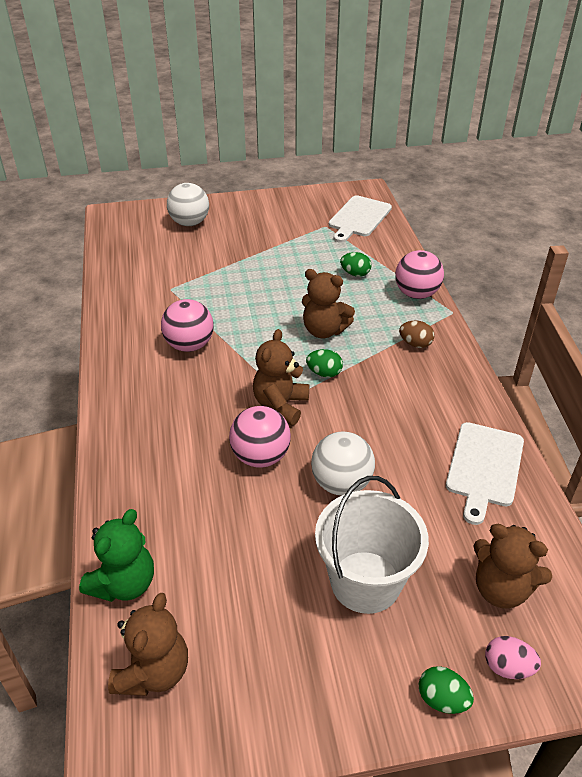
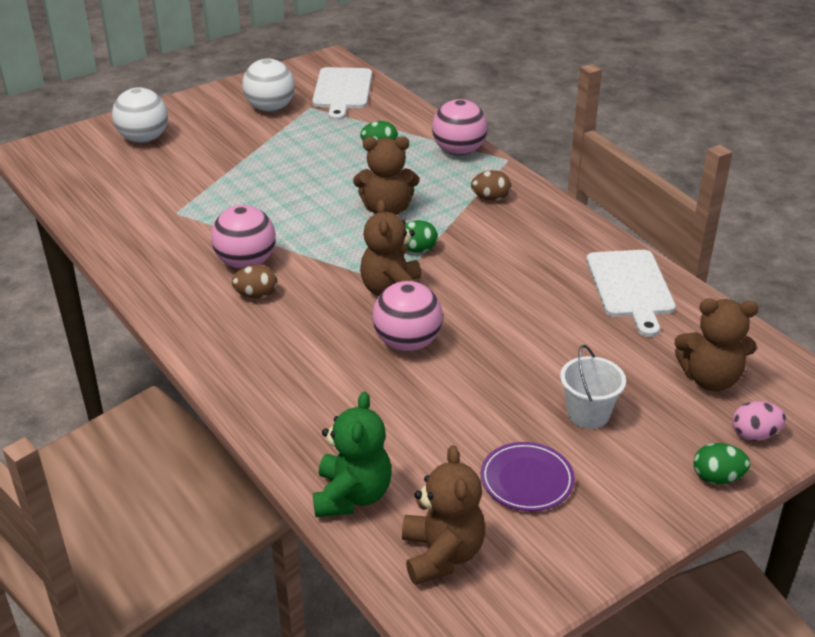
camera: 25 degrees left, 5 degrees down
(178, 375) = (256, 295): none -> brown egg
(270, 627) = (527, 480): none -> purple plate
(341, 483) = (506, 341): white ball -> white ball (270, 108)
(365, 582) = (588, 413): white bucket -> white bucket, size x0.57

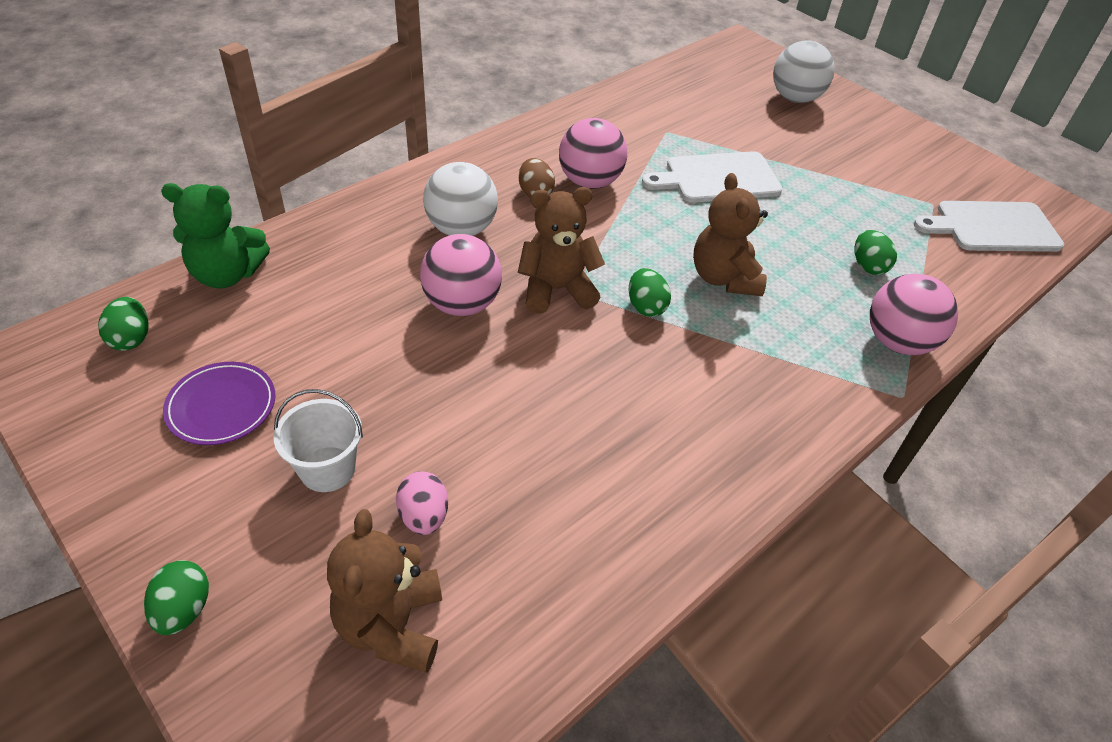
camera: 80 degrees right, 10 degrees up
(270, 108) = (909, 173): white ball -> white ball (461, 229)
(442, 554) = (131, 339): brown teddy bear -> green egg
(490, 198) = (789, 376): brown egg -> none
(631, 287) = (606, 536): white cutting board -> white cutting board (717, 178)
(754, 435) = (262, 673): pink egg -> pink egg (424, 516)

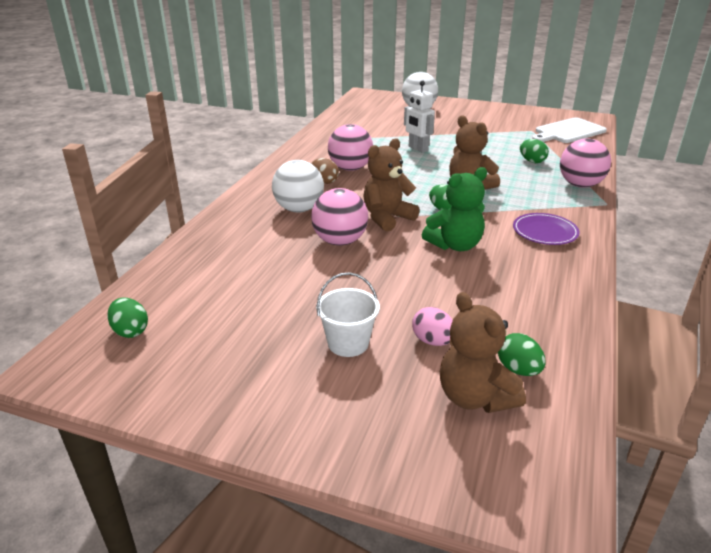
camera: 25 degrees left, 15 degrees down
(184, 609) = (336, 449): green egg -> green egg (518, 370)
(221, 406) = (240, 340): purple plate -> purple plate (545, 232)
(227, 274) = (165, 276): green teddy bear -> green teddy bear (455, 245)
(717, 178) = (418, 149): white cutting board -> white robot

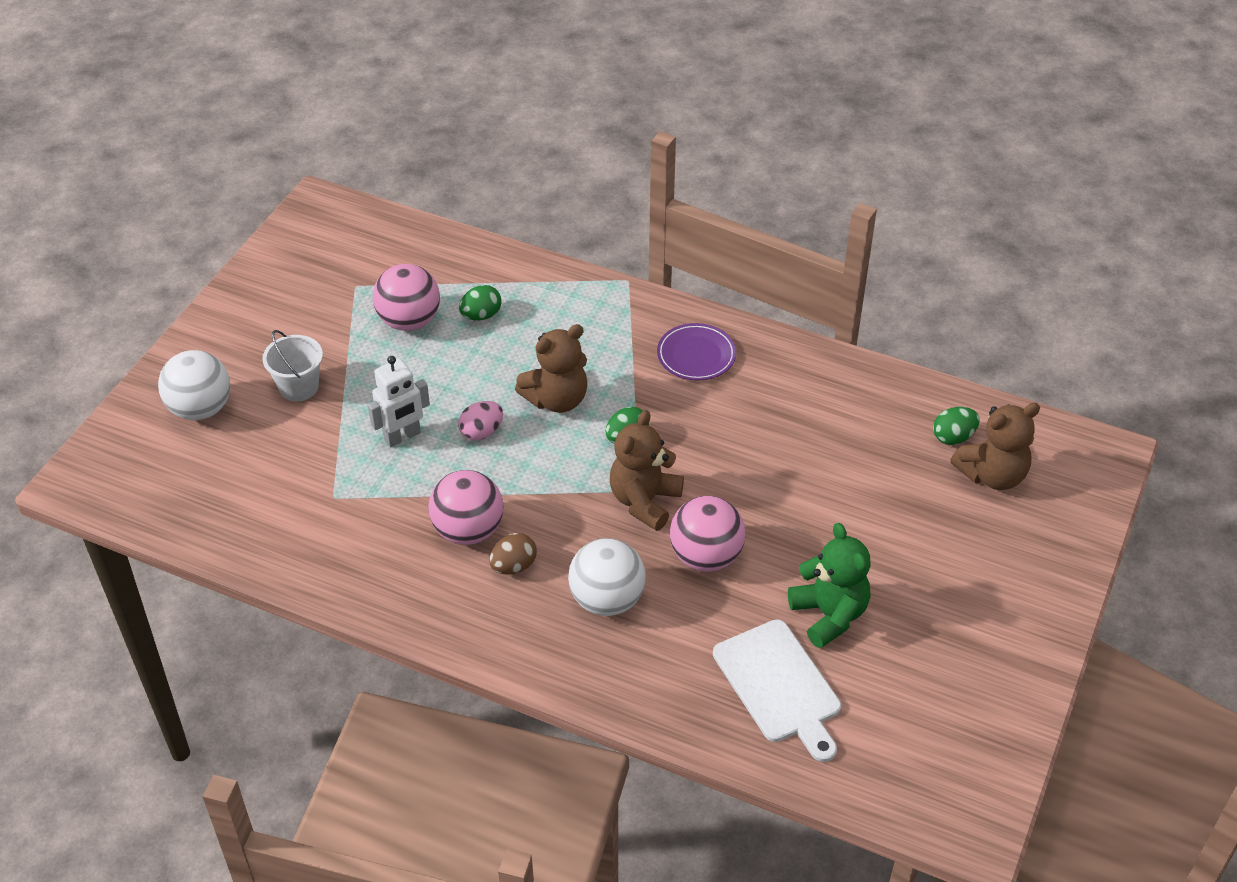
camera: 85 degrees left, 15 degrees up
(130, 331) = (904, 764): green egg -> none
(348, 343) = (919, 561): white bucket -> white bucket (299, 387)
(387, 218) = (644, 501): brown teddy bear -> brown teddy bear turned 60 degrees clockwise
(433, 341) = (913, 492): pink egg -> pink egg (481, 432)
(455, 245) = (723, 443): green teddy bear -> green teddy bear (829, 615)
(568, 131) = (373, 247): white cutting board -> white cutting board (779, 686)
(580, 185) = (569, 288): pink ball -> pink ball (409, 321)

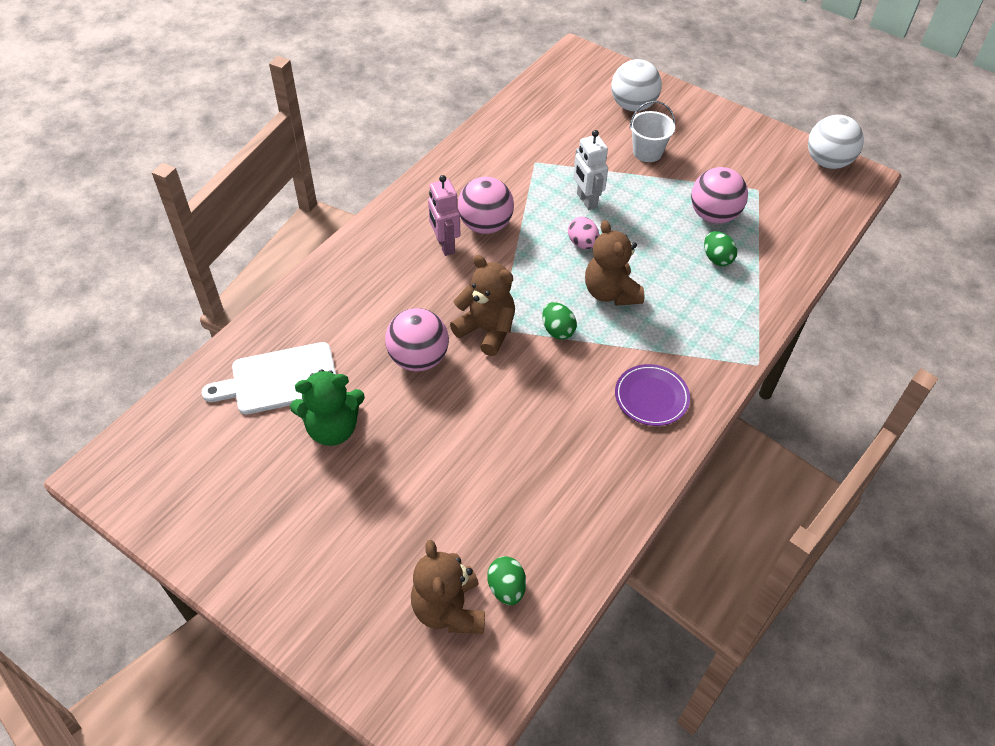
camera: 100 degrees right, 5 degrees up
(513, 566) = (445, 245): brown egg -> pink robot
(607, 600) = (396, 292): white ball -> white ball (827, 162)

